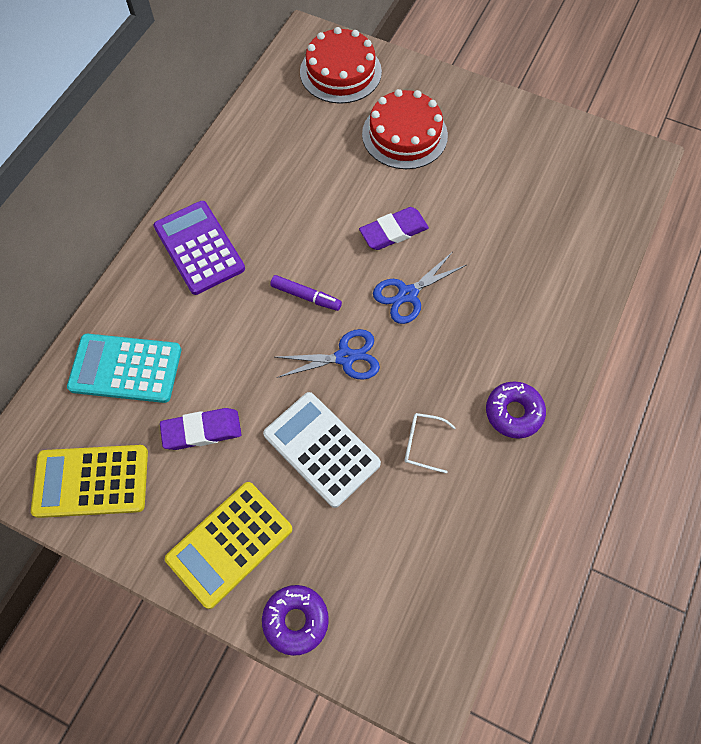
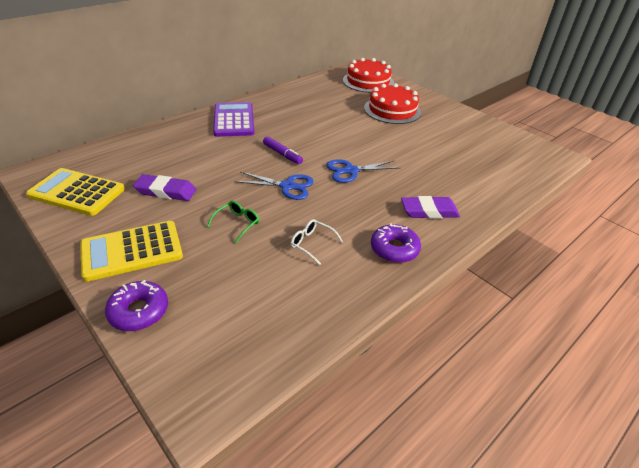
camera: 20 degrees right, 25 degrees down
(126, 368) = (146, 153): turquoise calculator -> none
(321, 449) = (237, 224): white calculator -> green glasses
(393, 232) = (359, 143): purple eraser -> purple eraser (429, 211)

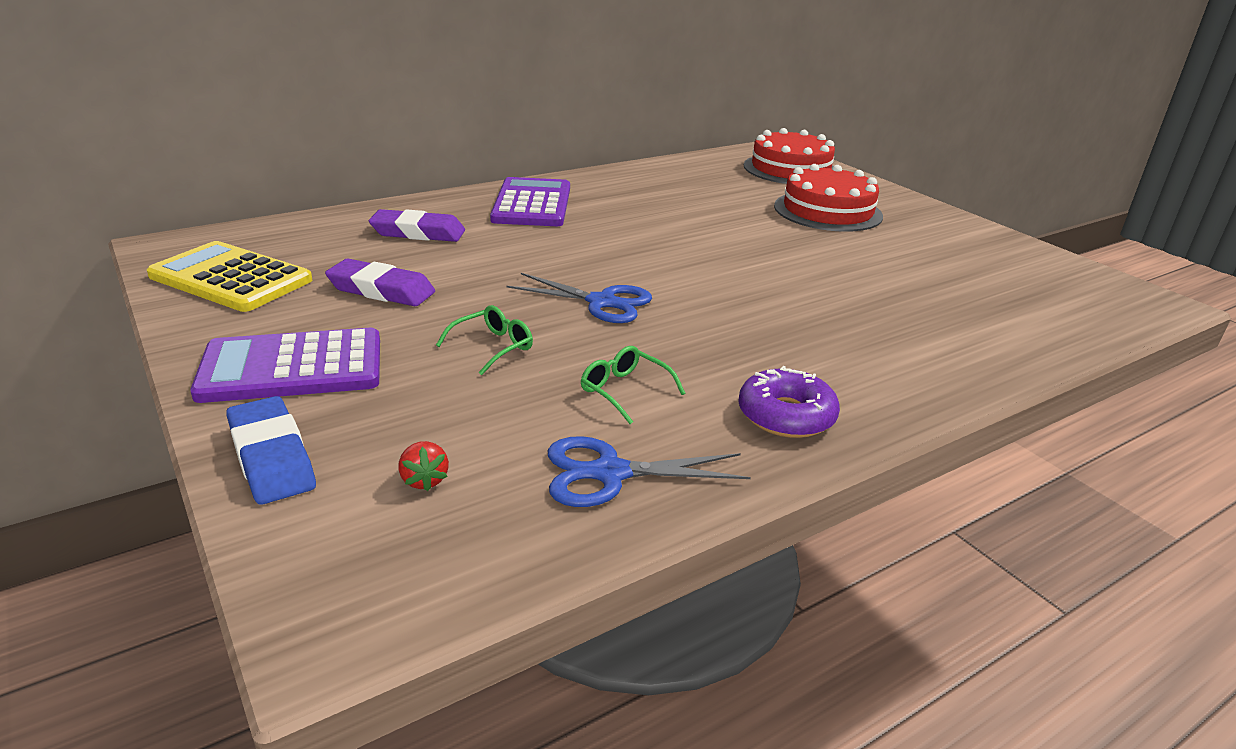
camera: 10 degrees right, 10 degrees down
(132, 251) = (292, 367): yellow calculator -> purple calculator
(139, 311) = (271, 457): purple donut -> blue eraser
(224, 314) = (424, 480): none -> red strawberry
(282, 154) = (605, 256): purple marker -> none
(312, 244) = (625, 391): white glasses -> green glasses
(351, 171) = (727, 290): blue scissors -> blue scissors (610, 473)
(429, 211) = (869, 364): purple eraser -> purple eraser (418, 233)

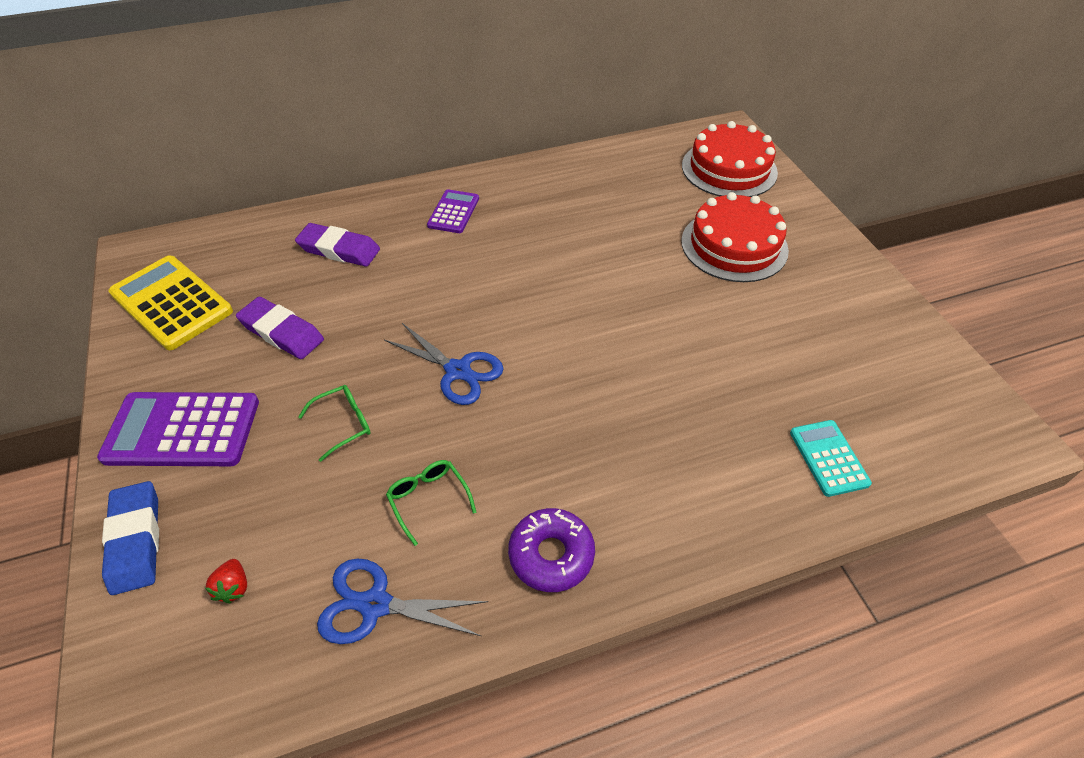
camera: 15 degrees right, 20 degrees up
(532, 204) = (453, 212): purple calculator -> purple calculator, size x0.57
(1011, 328) = (828, 458): none -> turquoise calculator

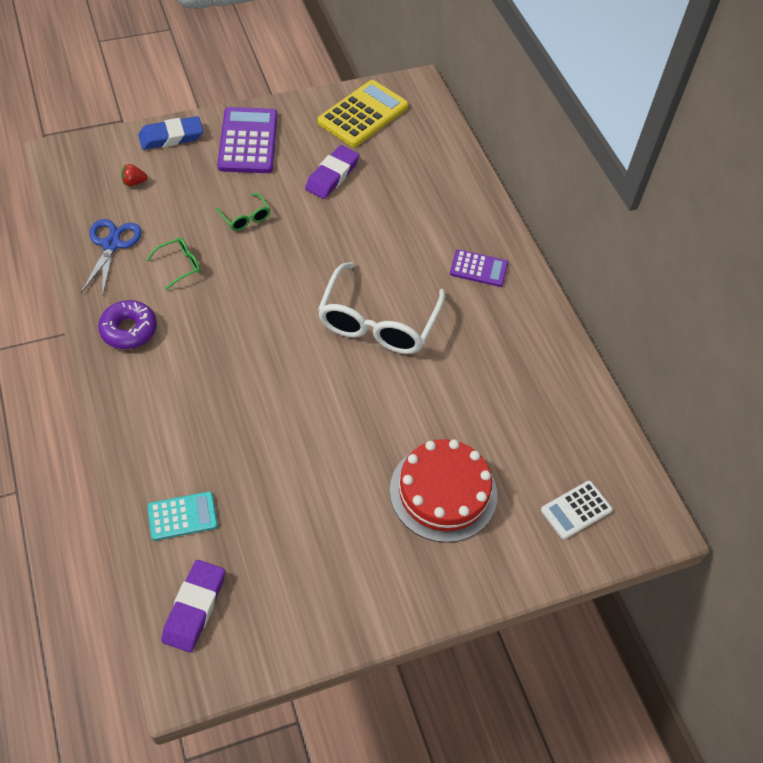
camera: 85 degrees right, 5 degrees up
(339, 249) = (424, 197): purple eraser -> purple eraser (194, 607)
(458, 371) = (289, 277): blue scissors -> none
(527, 289) = (378, 321): none -> white glasses
(729, 169) = (576, 510): red cake -> white calculator

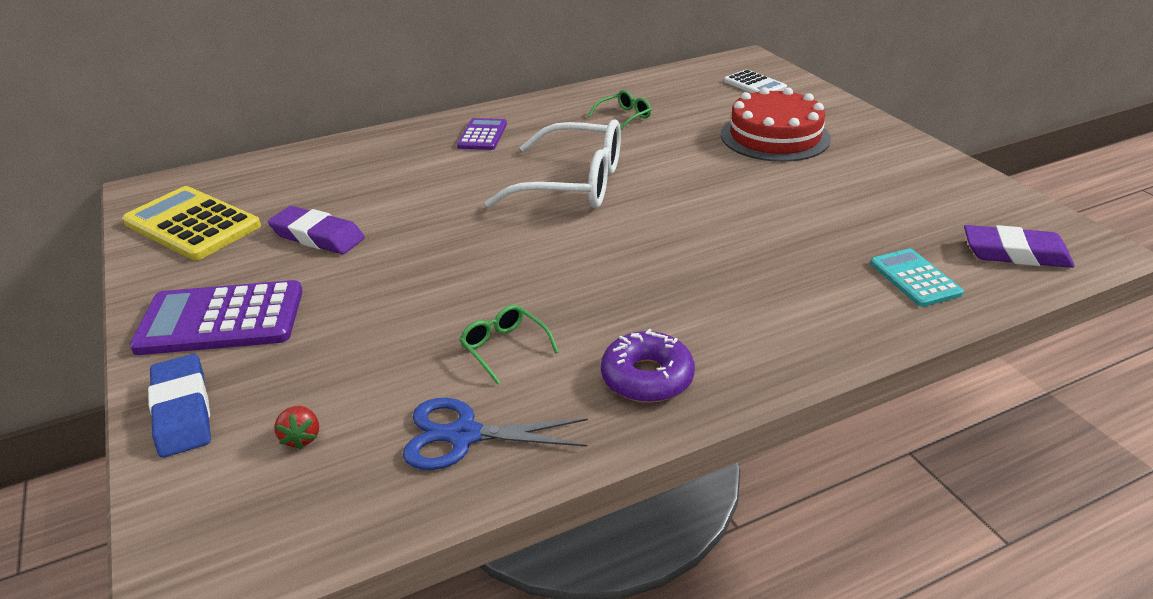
camera: 90 degrees left, 20 degrees down
(245, 217) = (399, 299): green glasses -> green glasses (624, 117)

